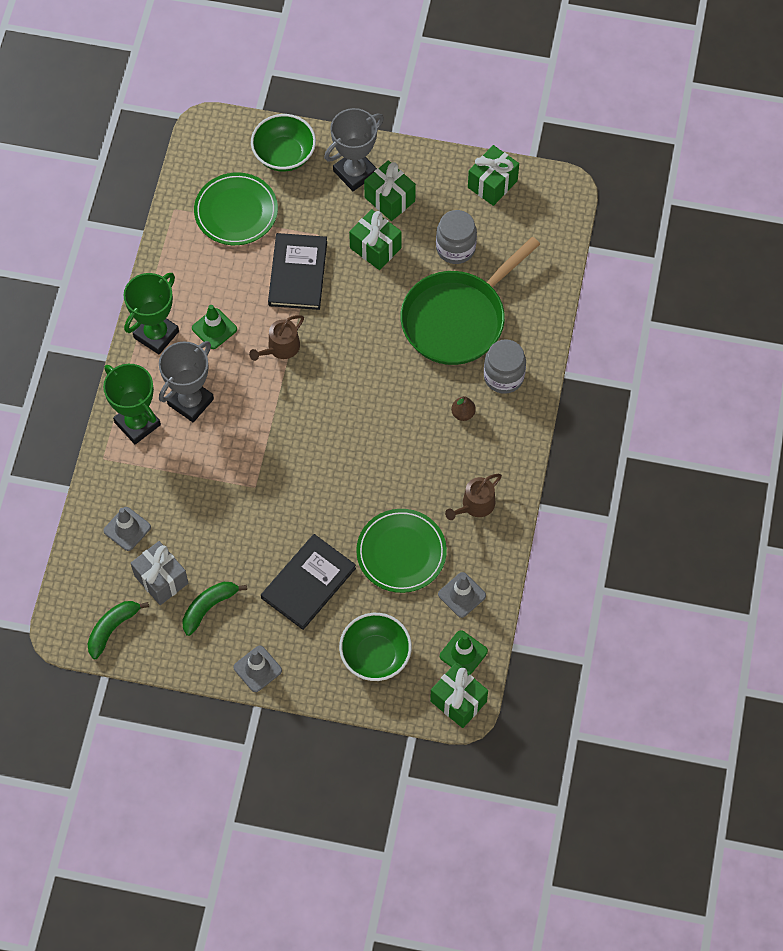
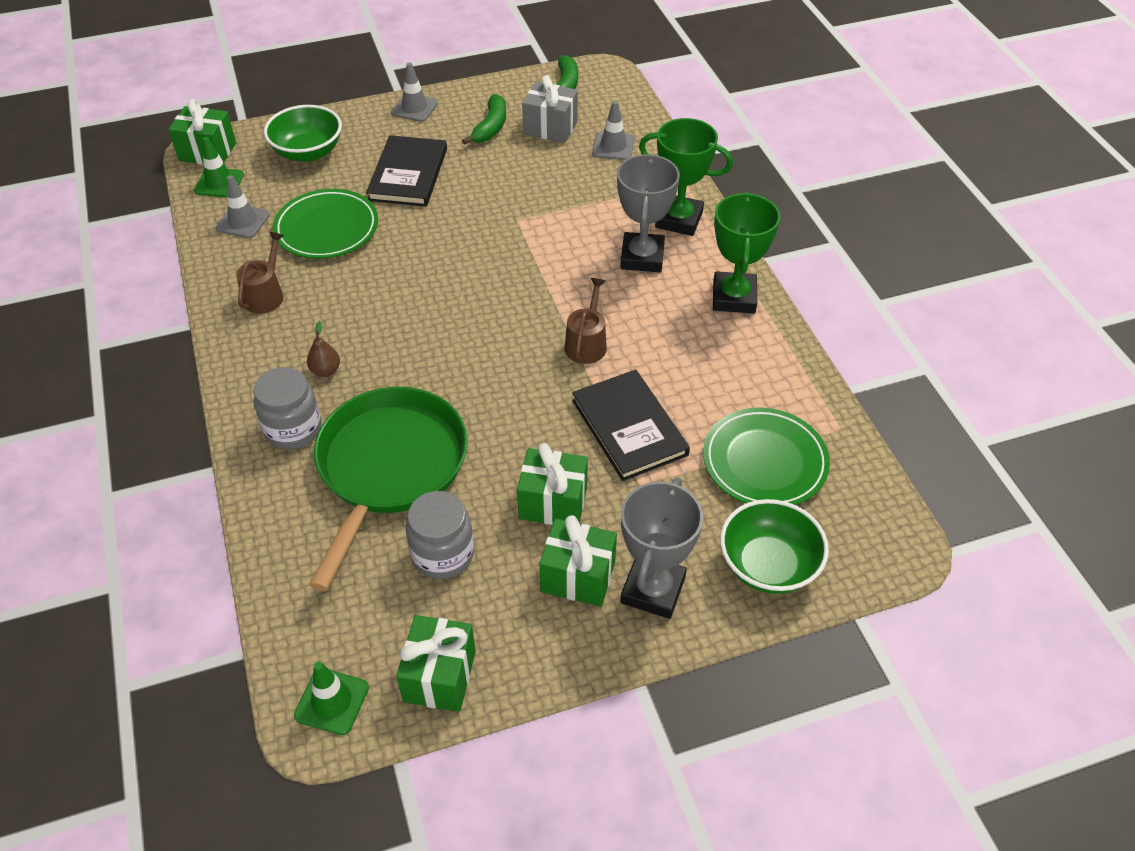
camera: 150 degrees right, 15 degrees down
(214, 329) = (677, 329): green traffic cone -> green traffic cone (332, 701)

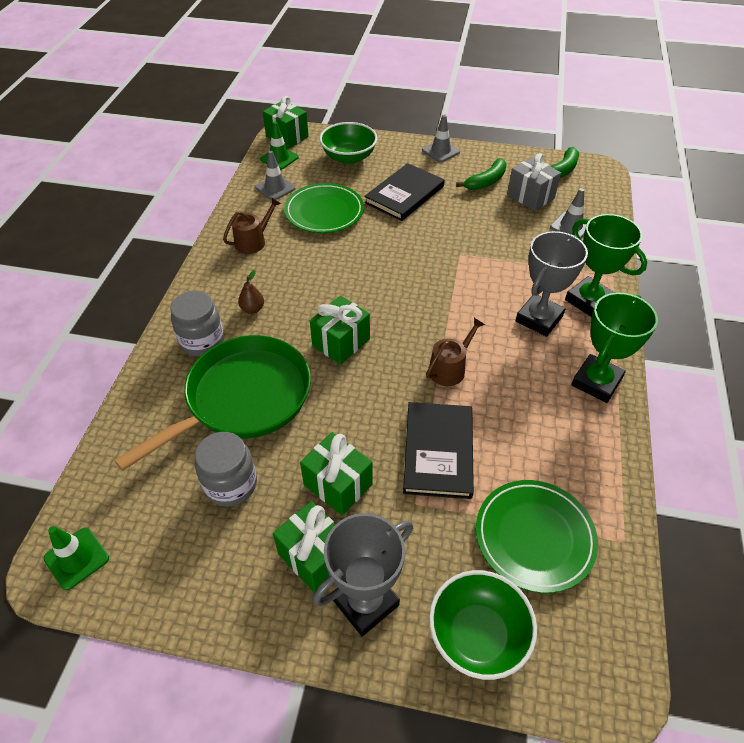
camera: 30 degrees right, 0 degrees up
(440, 676) = (159, 582): green gift -> green gift (341, 342)

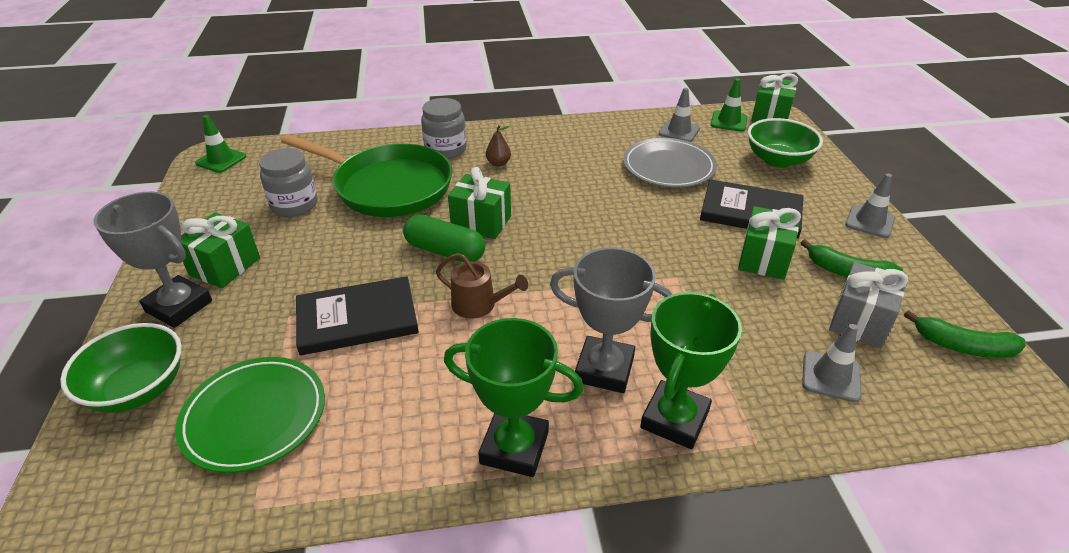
camera: 70 degrees right, 10 degrees down
(253, 241) = (589, 140): brown watering can -> none
(324, 212) = (668, 167): green plate -> grey plate
(338, 484) = (303, 261): green gift -> green gift (763, 259)
(371, 375) = (445, 251): none -> green capsule

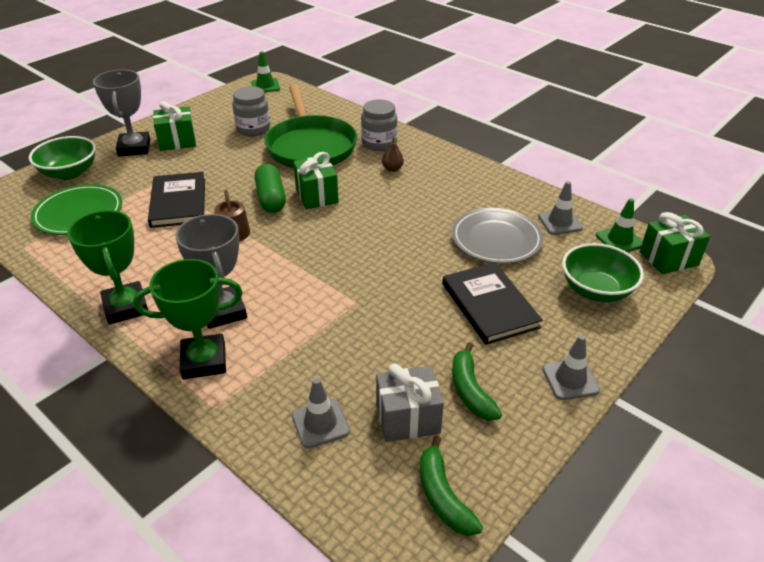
camera: 50 degrees right, 0 degrees up
(357, 319) = (178, 202): black book -> black book turned 45 degrees clockwise
(763, 259) = (431, 336): green gift -> none

